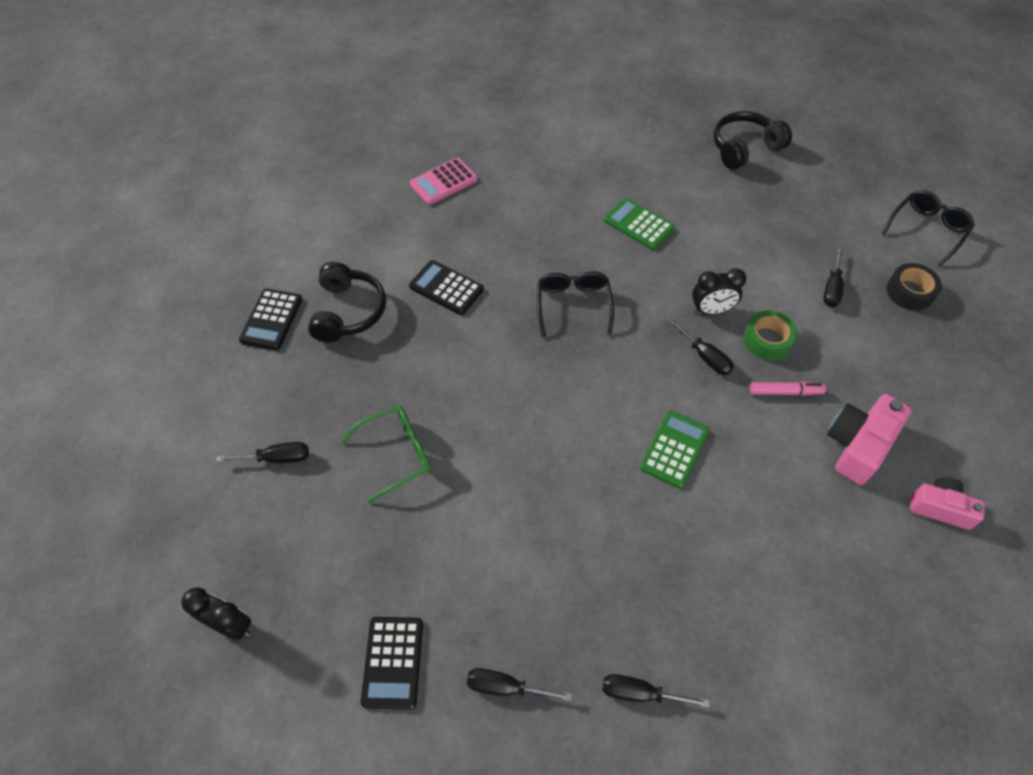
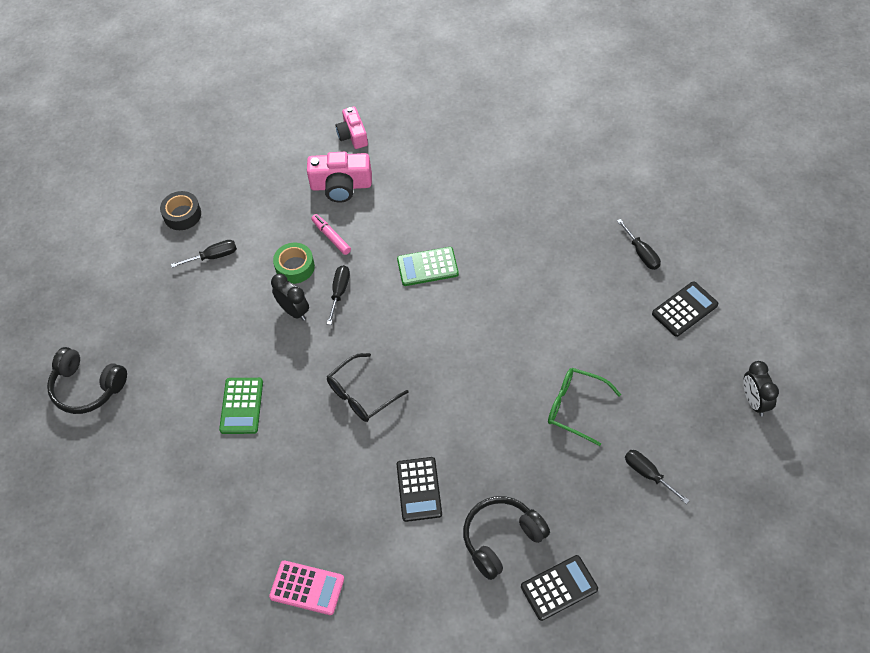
camera: 125 degrees left, 0 degrees up
(640, 693) = (584, 200): black screwdriver -> none
(926, 230) = (106, 231): black glasses -> none

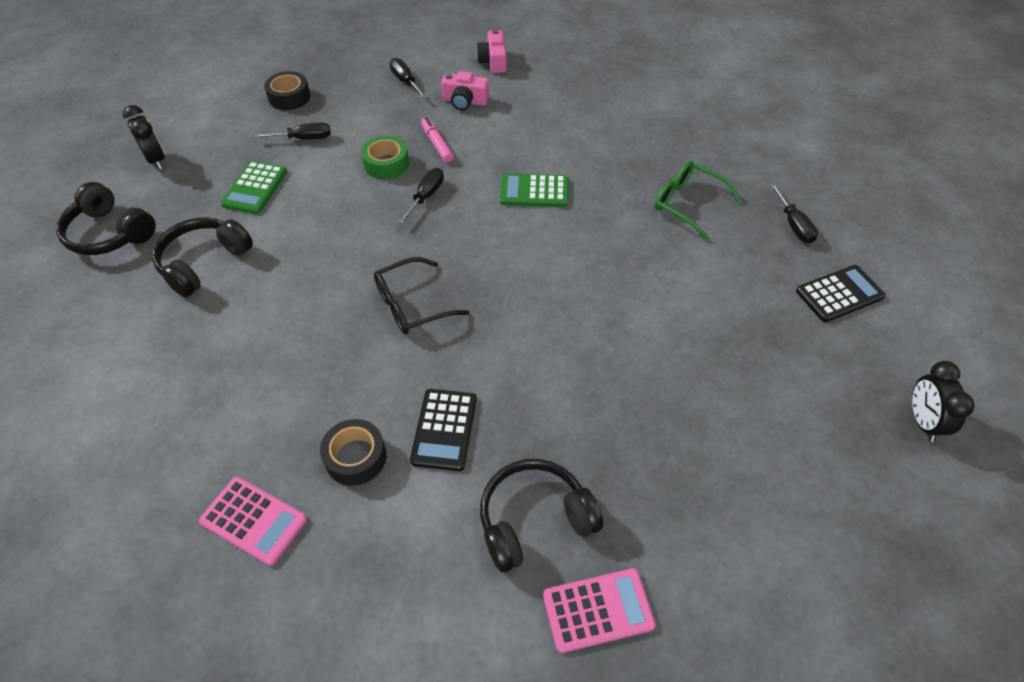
camera: 10 degrees right, 5 degrees down
(179, 396) = (203, 263): none -> black headphones
(241, 406) = (268, 287): green calculator -> green calculator (255, 188)
(294, 311) = (368, 205): black clock -> black clock (156, 160)
(341, 186) = (465, 101): pink camera -> pink camera, size x0.66
(362, 525) = (355, 457): none -> black tape
(559, 588) = (598, 610): black calculator -> pink calculator
(576, 408) = (676, 377): green glasses -> green glasses (688, 204)
(648, 474) = (758, 482): black screwdriver -> black screwdriver (405, 81)

